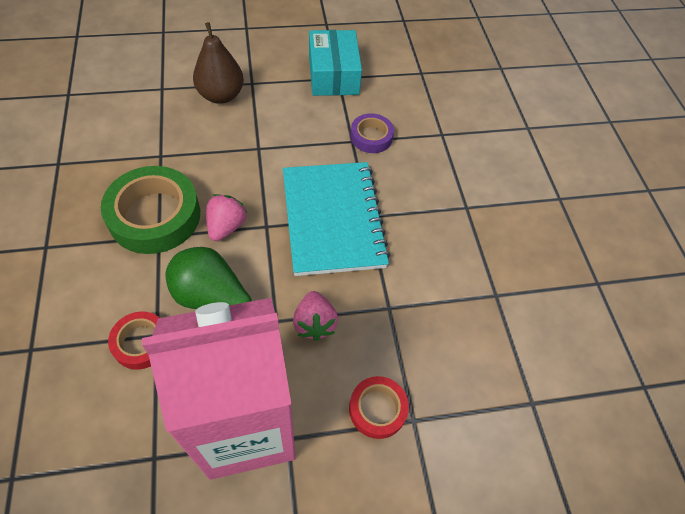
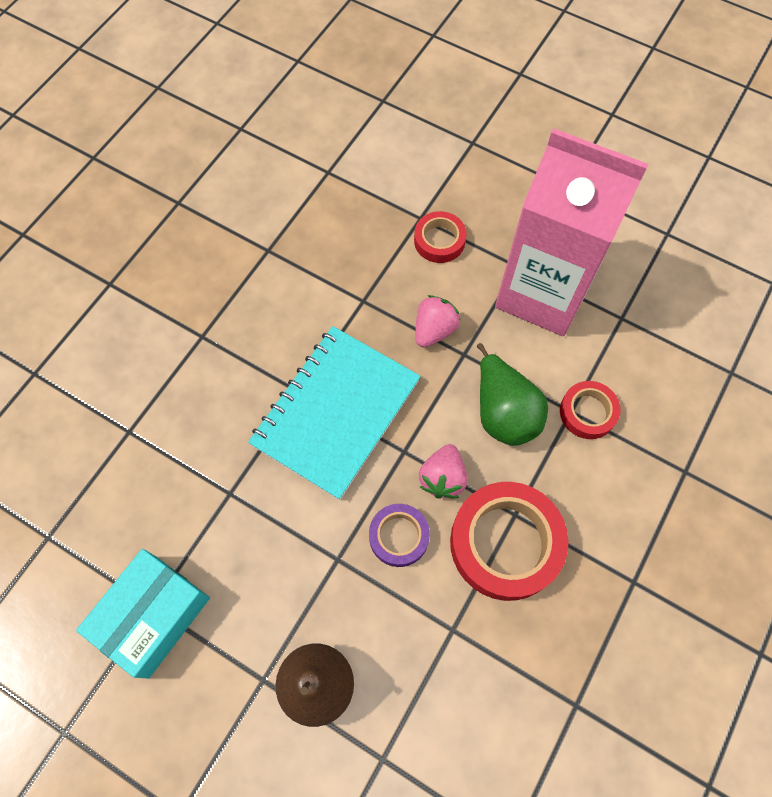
camera: 135 degrees left, 10 degrees up
(155, 216) = (505, 543): green tape -> red tape
(226, 226) = (442, 478): pink strawberry -> pink strawberry turned 45 degrees counterclockwise
(371, 137) = (205, 483): purple tape -> purple tape (399, 536)

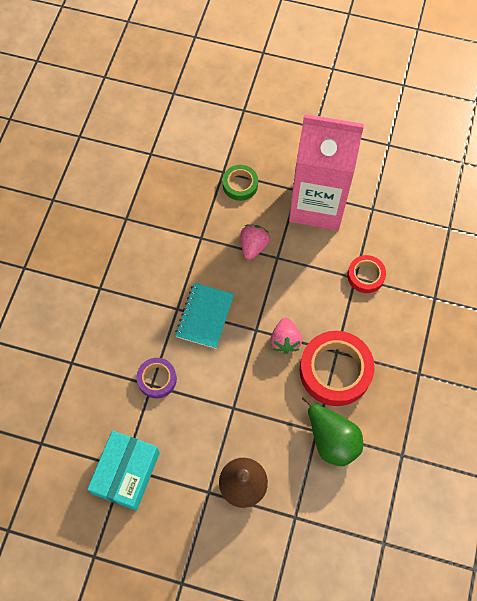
camera: 15 degrees left, 0 degrees up
(336, 413) = (205, 316): turquoise notebook -> turquoise notebook, size x0.60
(399, 536) = (267, 384): purple tape -> purple tape (157, 379)
(439, 241) = (240, 185): red tape -> green tape
(503, 412) = (312, 289): green pear -> green pear (331, 440)

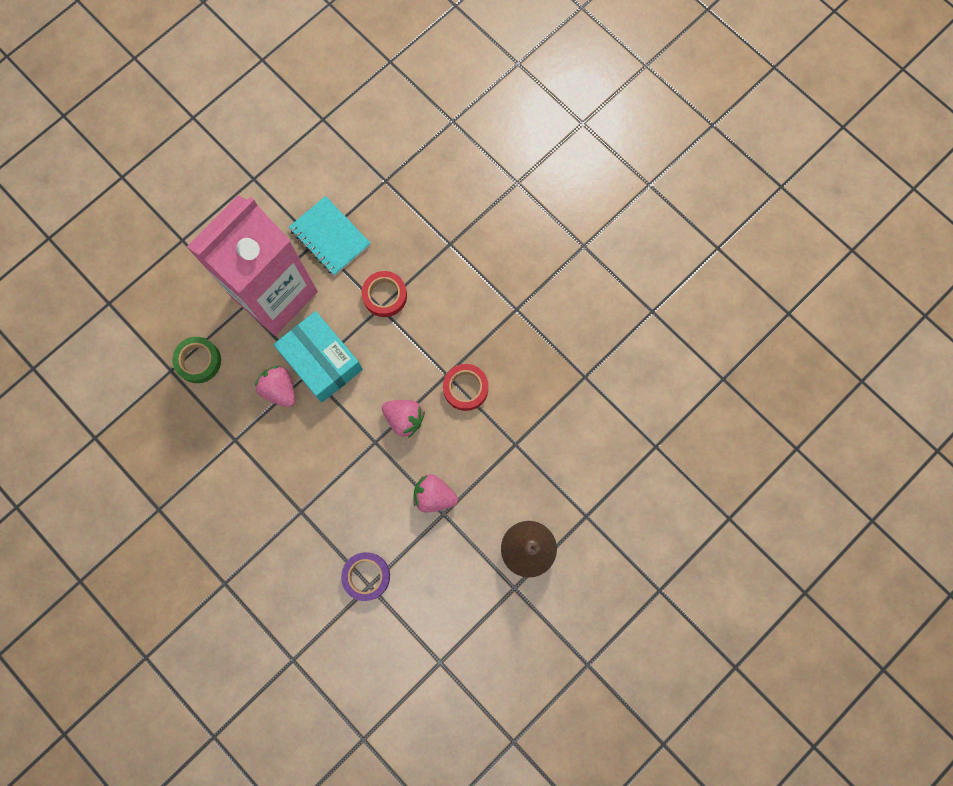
camera: 60 degrees left, 10 degrees up
(126, 473) = (447, 662): turquoise box -> turquoise box (321, 361)
(205, 316) = (327, 486): turquoise notebook -> turquoise notebook (330, 237)
(242, 393) = (434, 496): none -> pink strawberry
(331, 440) = (532, 435): green pear -> none
(335, 371) = (465, 388): red tape -> red tape, size x0.54

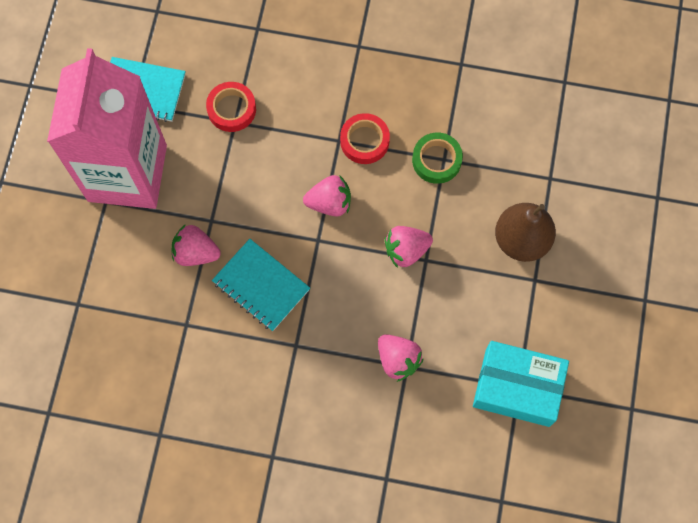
camera: 35 degrees left, 5 degrees down
(198, 361) = (99, 278): green tape -> green tape (436, 160)
(308, 448) = (261, 286): none -> turquoise notebook
(321, 361) = (216, 202): turquoise box -> turquoise box (517, 387)
(366, 576) = (398, 360): purple tape -> pink strawberry

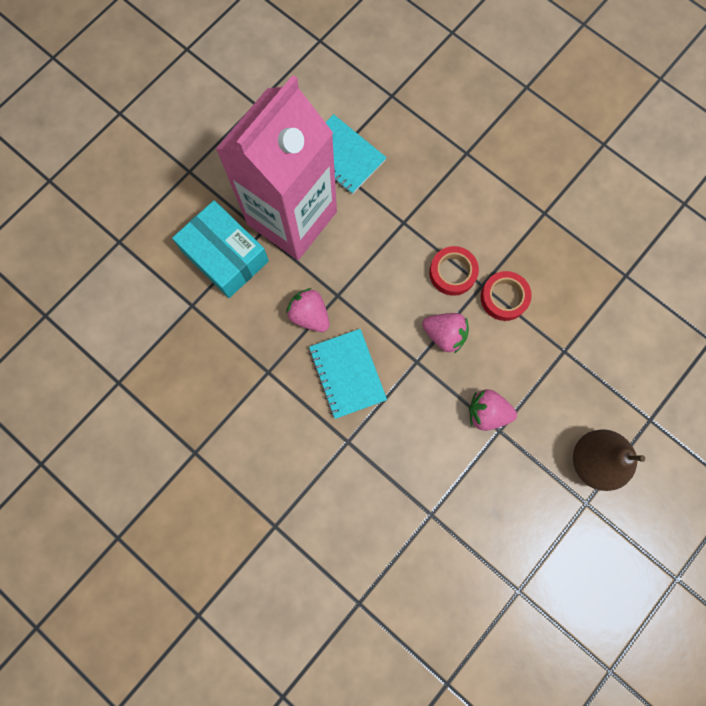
camera: 30 degrees right, 5 degrees up
(231, 109) = (407, 210): red tape -> red tape (452, 273)
(398, 360) = (427, 504): pink strawberry -> none
(436, 160) = (557, 348): green tape -> none
(517, 387) = (517, 590): turquoise box -> turquoise box (225, 256)

